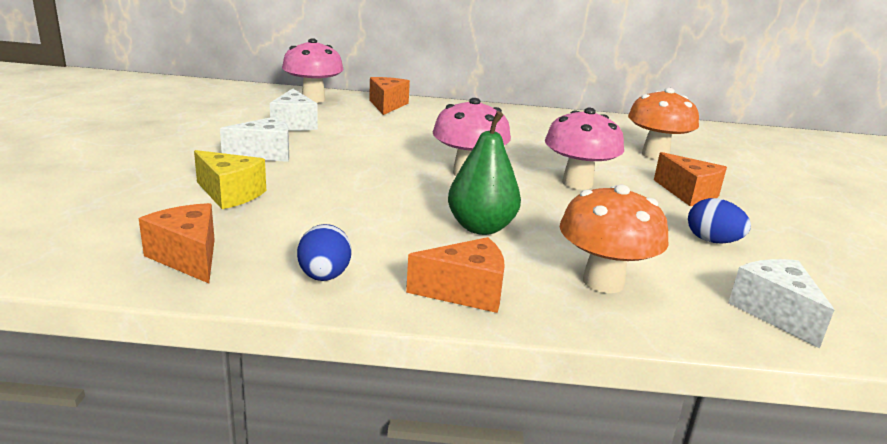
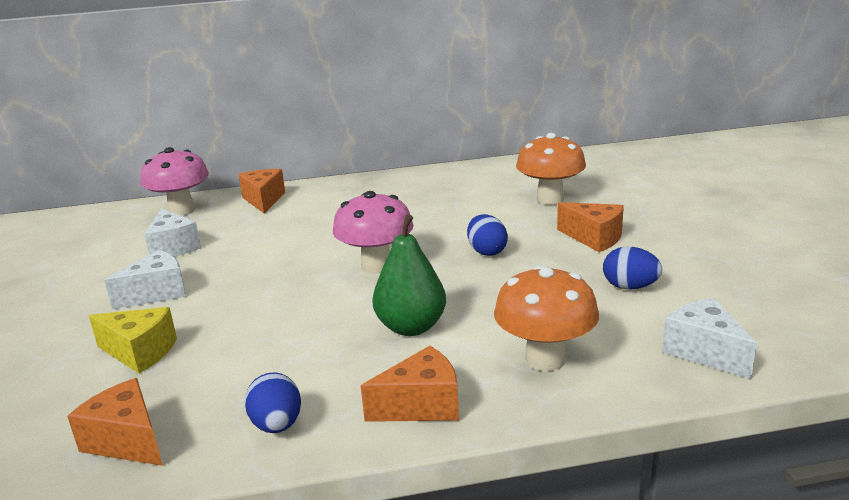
camera: 10 degrees left, 0 degrees up
(577, 183) = (487, 251): pink mushroom -> blue egg

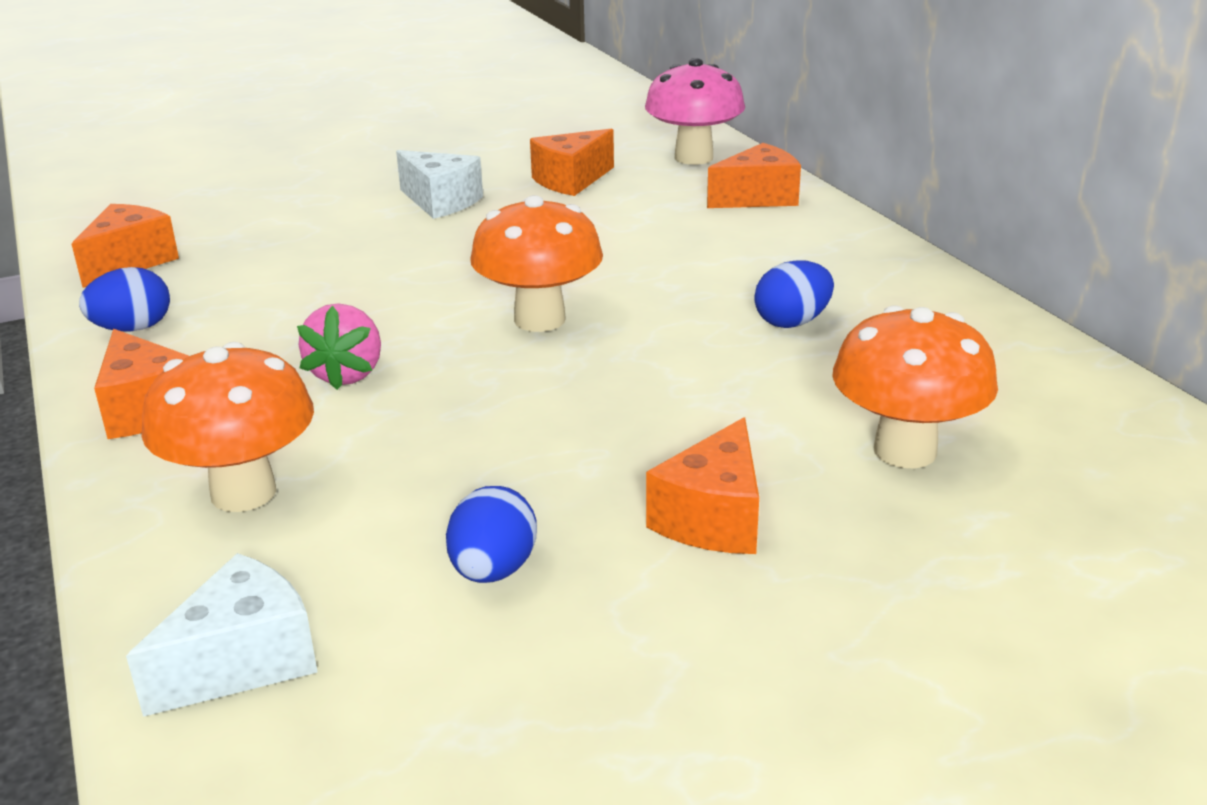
camera: 75 degrees right, 5 degrees up
(140, 352) = (299, 227): yellow cheese -> none
(173, 247) = (571, 180): white cheese -> orange cheese
(376, 266) = (539, 320): pink mushroom -> orange mushroom
(411, 327) = (347, 374): green pear -> pink strawberry
(487, 251) = (616, 405): blue egg -> blue egg (792, 322)

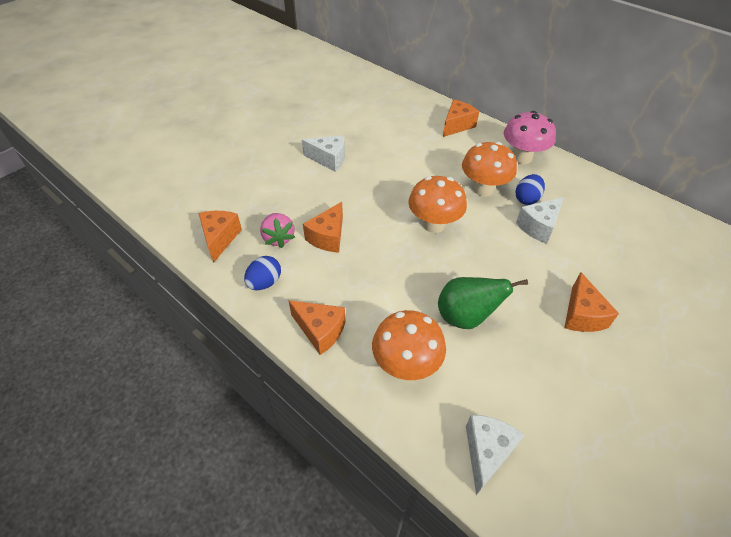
camera: 25 degrees left, 20 degrees up
(347, 374) = (385, 281): pink strawberry -> pink strawberry (278, 238)
(446, 458) = (466, 317): none -> green pear
(493, 570) = (532, 370): blue egg -> none
(571, 180) = (373, 131): orange cheese -> orange cheese (328, 237)
(693, 157) = (411, 104): pink mushroom -> pink mushroom (522, 157)
(771, 367) = (539, 227): none -> white cheese
(905, 451) = (614, 258): orange mushroom -> orange mushroom (483, 189)

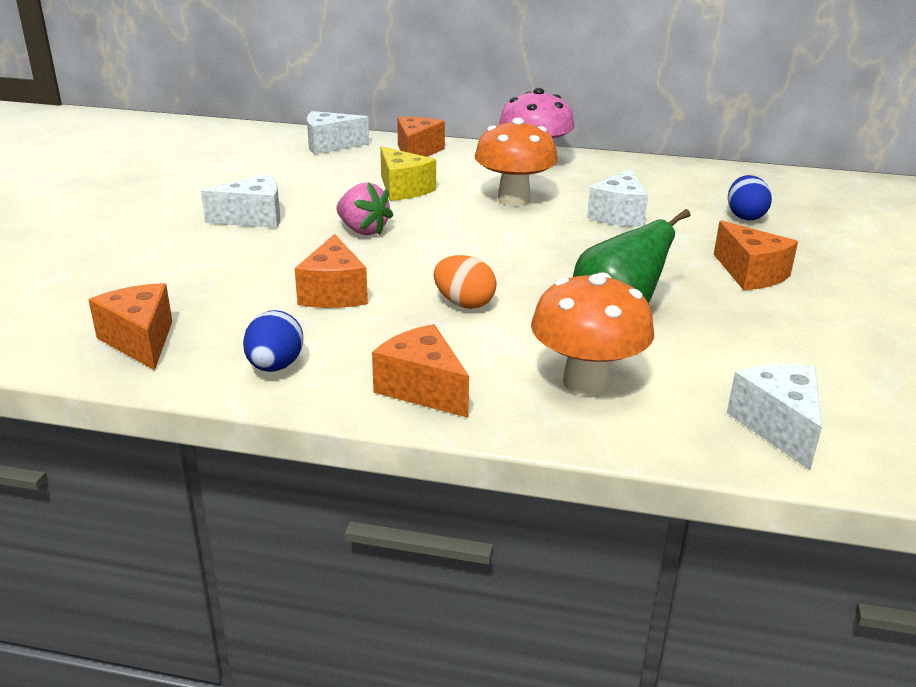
camera: 30 degrees left, 20 degrees down
(278, 238) = (250, 314): pink strawberry -> pink strawberry (363, 230)
(320, 331) = (422, 389): orange cheese -> orange cheese turned 135 degrees counterclockwise
(388, 272) = (464, 303): none -> orange egg
(411, 105) = (330, 145): none -> white cheese
(424, 159) = (403, 189): none -> yellow cheese
(434, 225) = (481, 244): orange mushroom -> none
(527, 199) = (578, 195): blue egg -> blue egg (745, 216)

